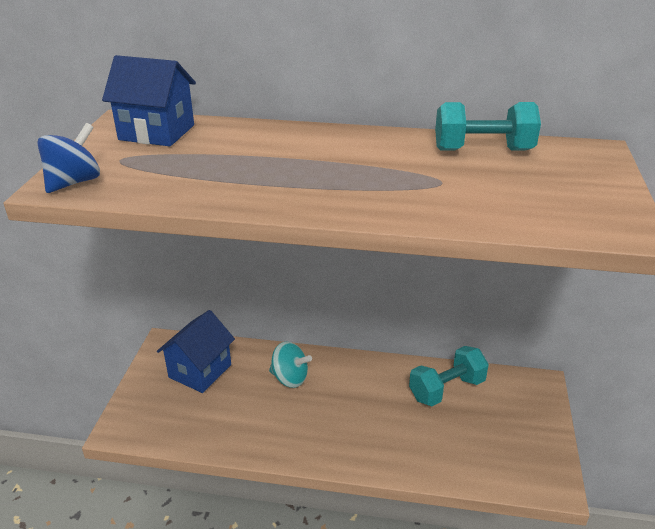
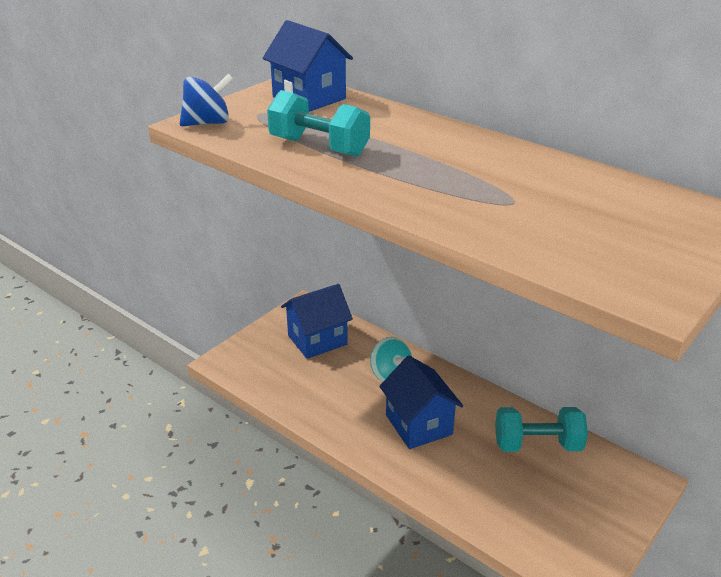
camera: 30 degrees right, 0 degrees up
(344, 413) = (419, 425): none -> blue house
(483, 150) = (594, 184): turquoise dumbbell -> turquoise dumbbell (319, 147)

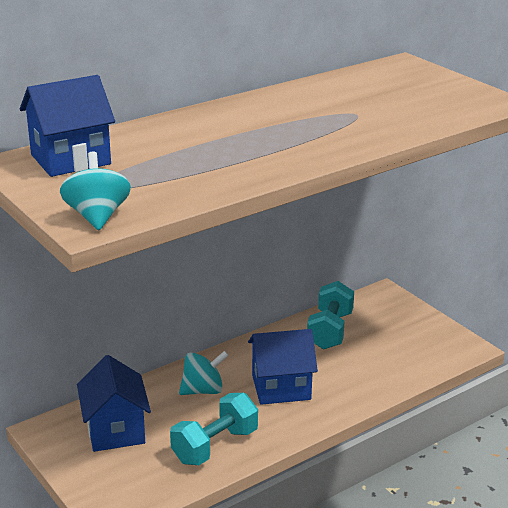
camera: 75 degrees left, 5 degrees down
(208, 123) = (97, 216): blue spinning top -> turquoise spinning top
(319, 147) = (206, 168): turquoise dumbbell -> turquoise dumbbell (215, 446)

